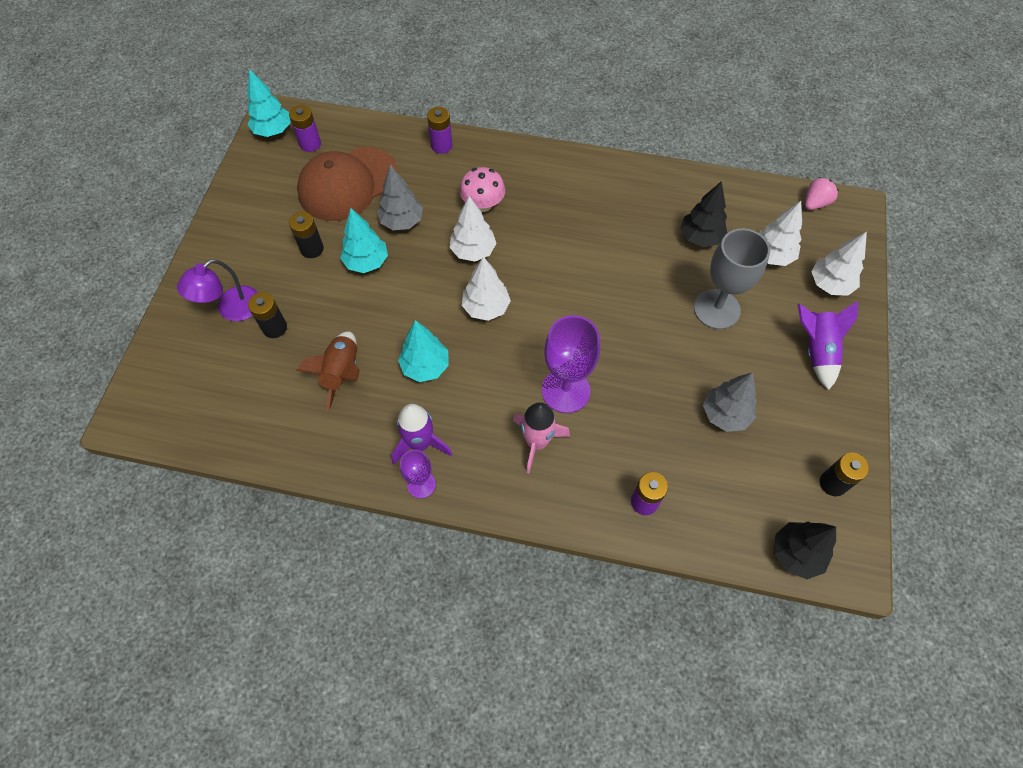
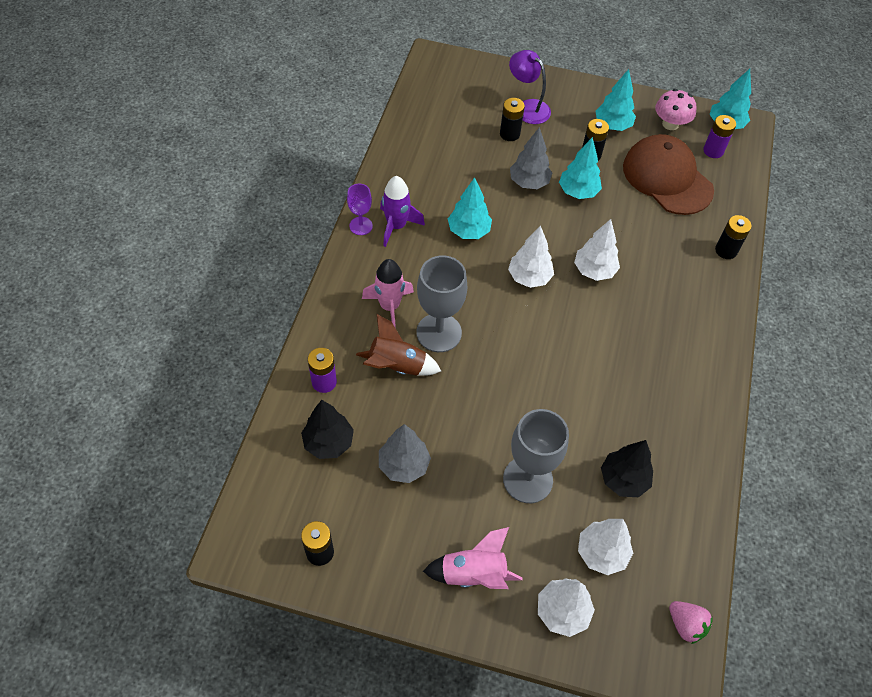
camera: 90 degrees right, 5 degrees down
(268, 227) = (612, 126): none -> turquoise tree
(342, 373) = (465, 176): brown rocket -> brown rocket (397, 366)
(402, 221) = (626, 217): grey tree -> grey tree (529, 182)
(441, 145) = (726, 250): purple battery -> black battery
(483, 204) = (652, 281): pink mushroom -> pink mushroom (670, 124)
(565, 390) = (439, 333): purple goblet -> grey goblet
(796, 554) = (256, 500): black tree -> black tree (328, 442)
(816, 351) = (473, 573): purple rocket -> pink rocket

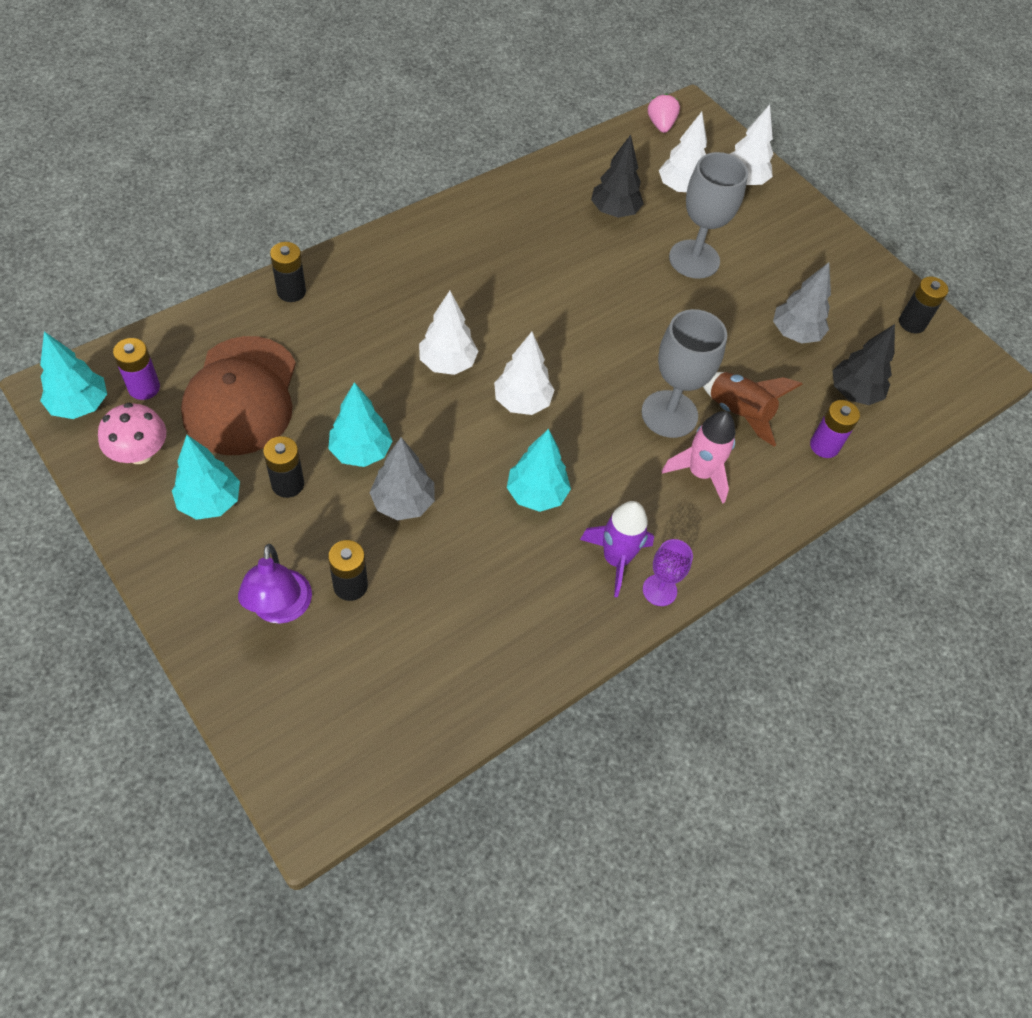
camera: 145 degrees left, 0 degrees up
(473, 573) = (793, 237): pink rocket -> none

